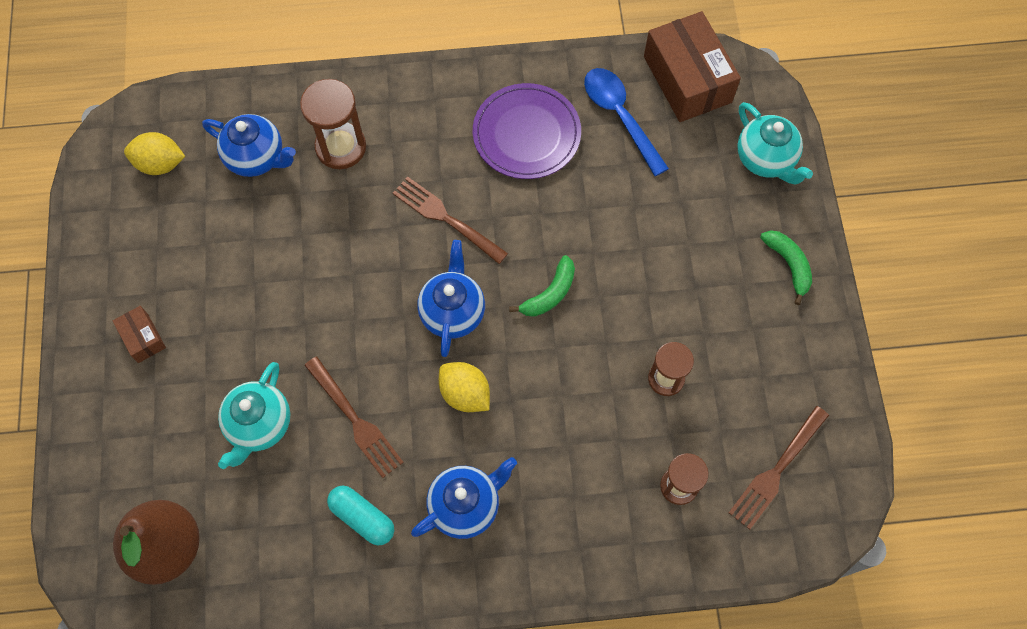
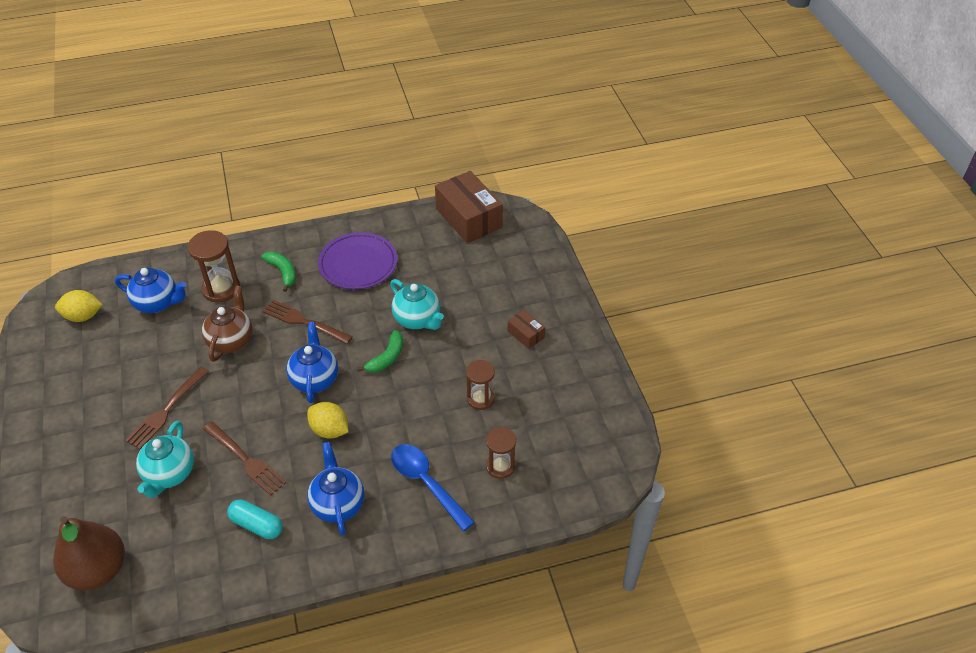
camera: 10 degrees left, 20 degrees down
(143, 338) = (73, 429): brown box -> brown box (525, 334)
(349, 233) = (231, 341): none -> brown teapot
(465, 505) = (338, 504): blue teapot -> blue teapot turned 60 degrees counterclockwise
(620, 117) = (424, 245): blue spoon -> blue spoon (426, 483)
(765, 159) = (531, 257): turquoise teapot -> turquoise teapot (417, 319)
(777, 470) = (572, 445): brown fork -> brown fork (166, 410)
(788, 265) = (558, 317): green banana -> green banana (283, 272)

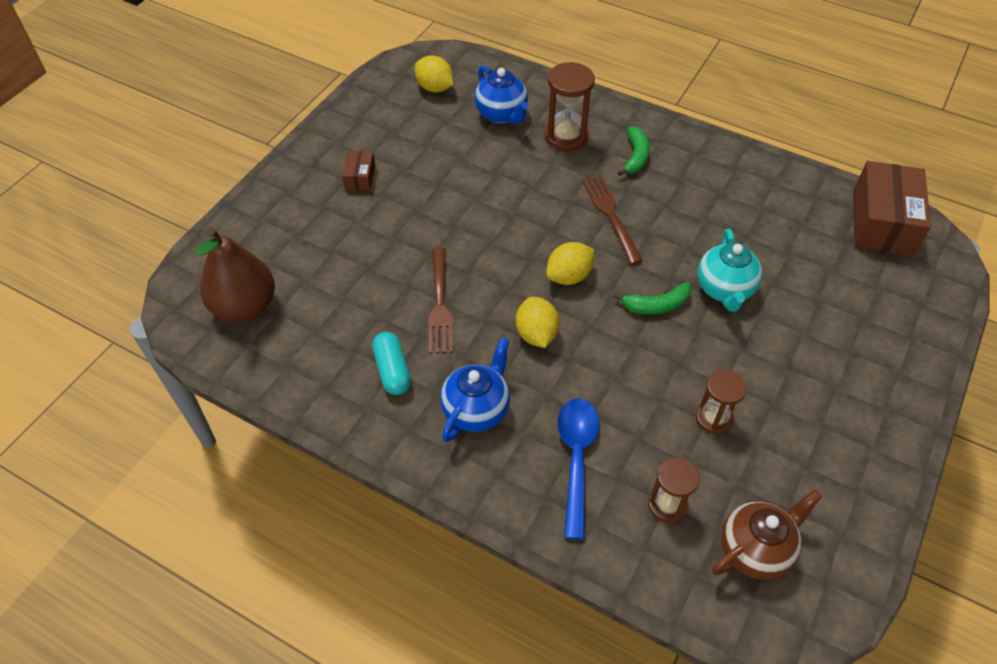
camera: 45 degrees right, 5 degrees up
(166, 410) = (420, 212): brown fork -> none
(169, 474) = (370, 269): turquoise teapot -> none
(231, 341) = (530, 189): brown teapot -> brown teapot (755, 550)
(315, 379) = (569, 276): blue teapot -> yellow lemon
(358, 263) = (716, 194): purple plate -> none
(525, 334) = (831, 388): brown box -> brown box (360, 177)

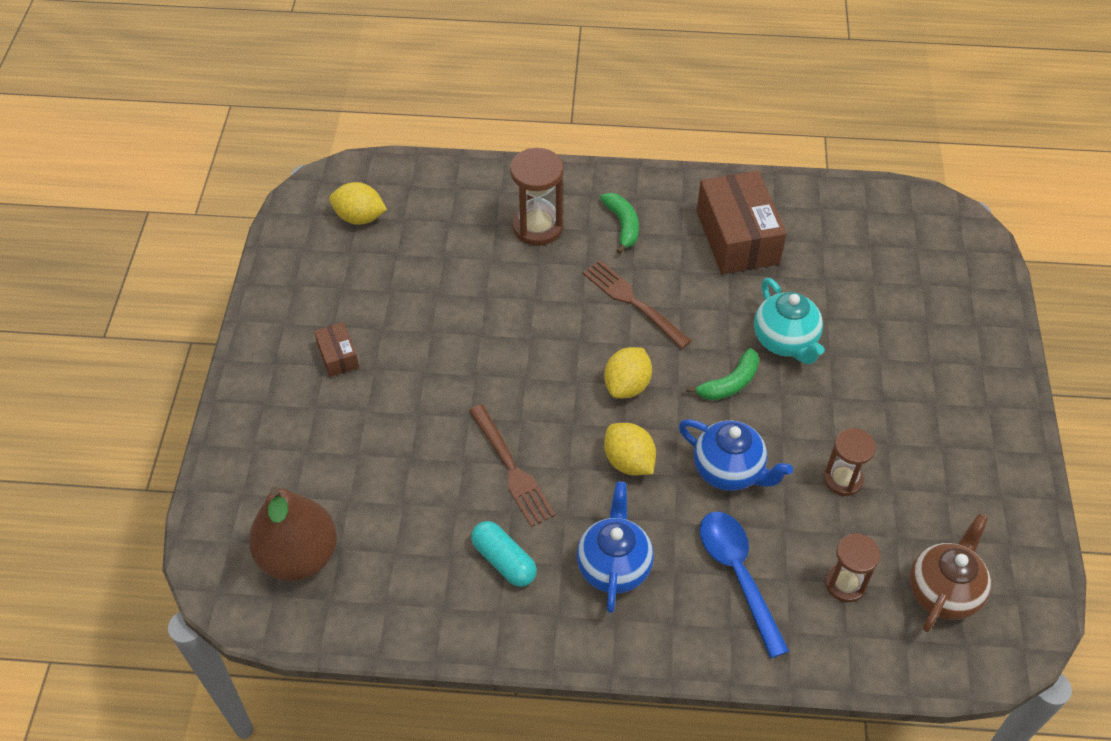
camera: 25 degrees left, 0 degrees up
(502, 115) = (454, 225): blue teapot -> blue teapot (729, 471)
(882, 223) = (894, 214): brown box -> brown box (737, 237)

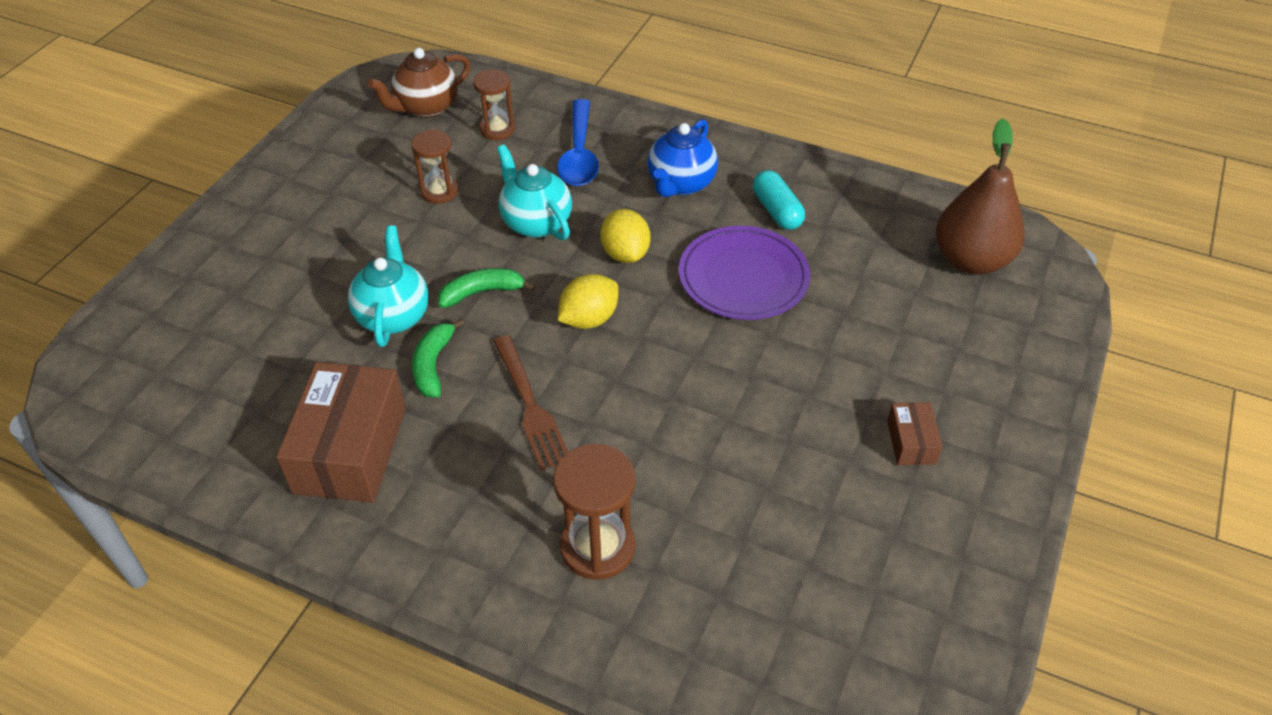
camera: 160 degrees left, 5 degrees down
(359, 217) = (853, 647): yellow lemon -> none
(511, 469) = (743, 277): brown fork -> purple plate
(622, 225) = (482, 513): green banana -> green banana (433, 365)
(729, 471) = (535, 223): blue teapot -> turquoise teapot

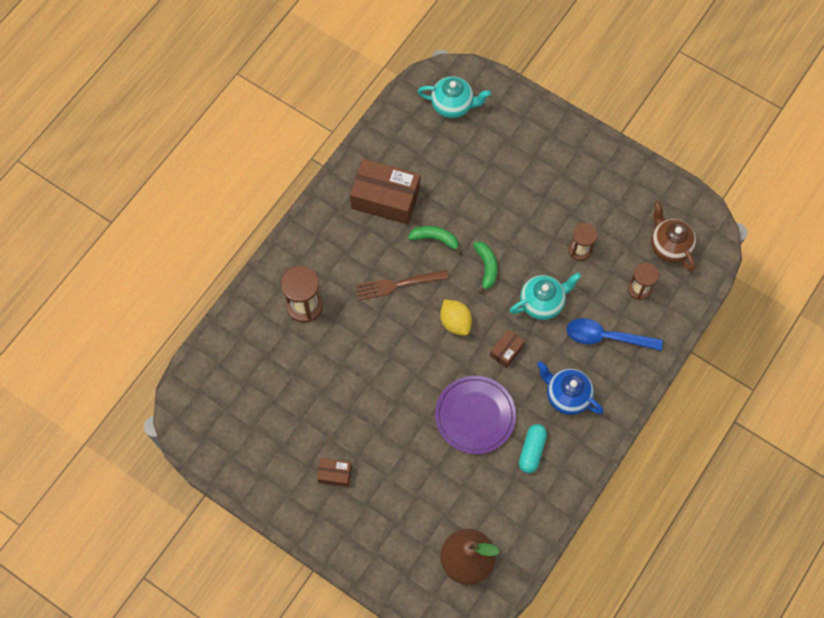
camera: 100 degrees right, 20 degrees up
(393, 315) = (476, 220): turquoise teapot -> turquoise teapot (453, 105)
(625, 253) = (506, 351): yellow lemon -> brown box
(777, 211) = (532, 451): turquoise capsule -> turquoise capsule turned 60 degrees counterclockwise

